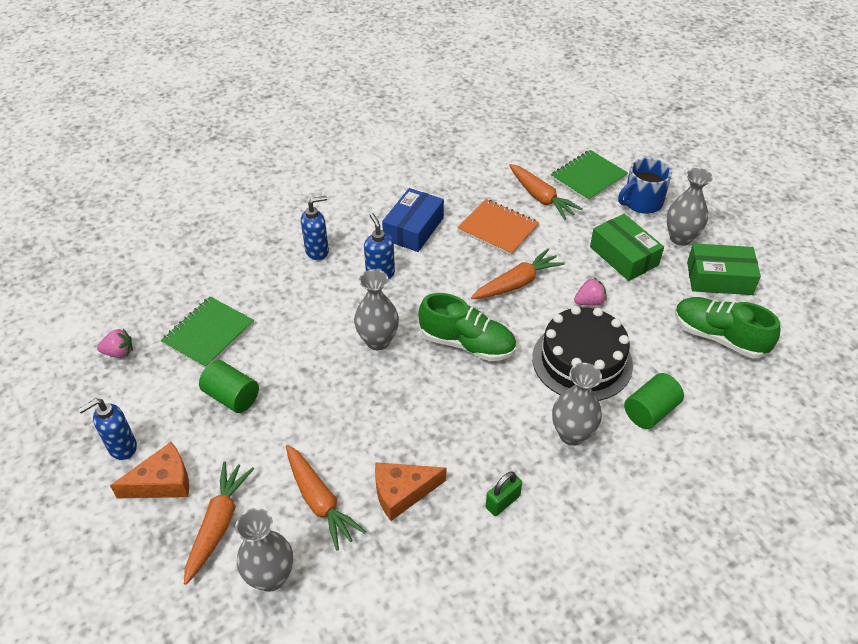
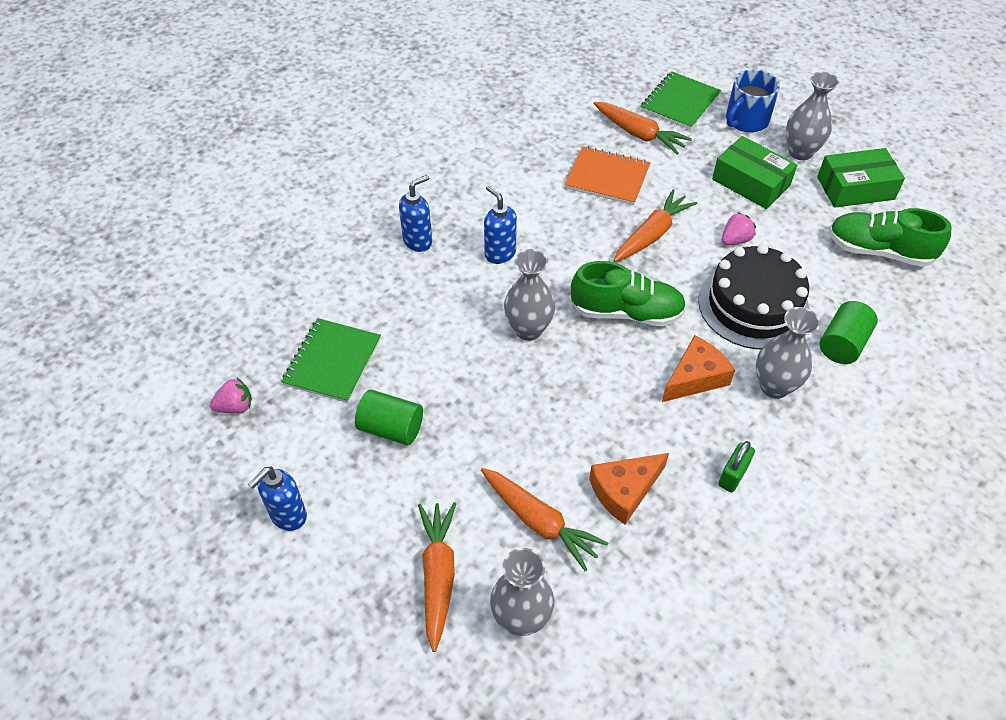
camera: 15 degrees left, 5 degrees up
(163, 482) = (353, 544): orange cheese -> orange cheese (695, 377)
(413, 229) = (515, 195): blue box -> none

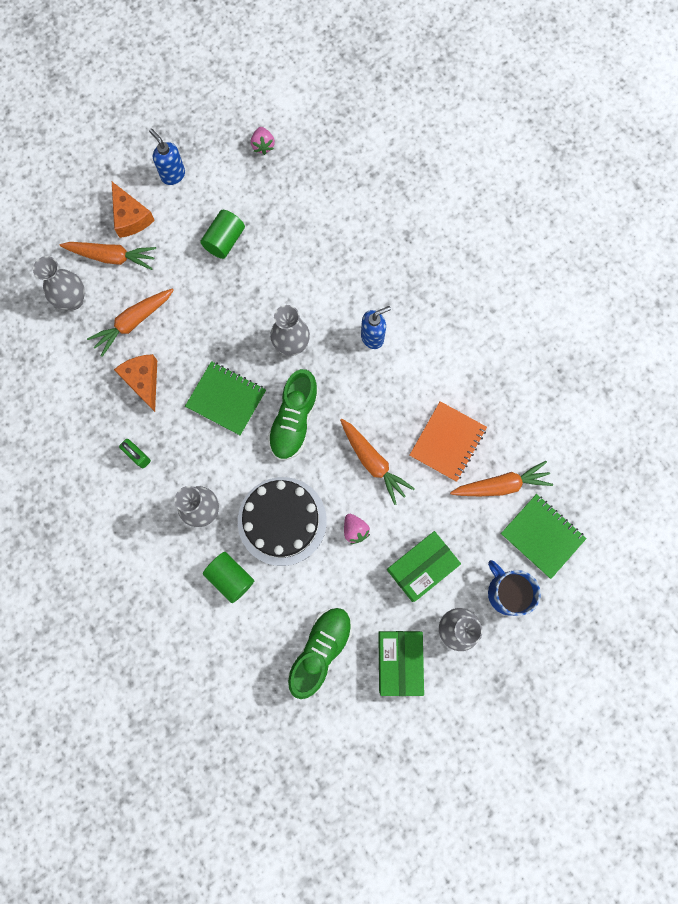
camera: 100 degrees right, 25 degrees up
(333, 362) = (288, 208): green notebook -> green notebook (226, 399)
(418, 241) = (396, 277): blue soap dispenser -> none
(639, 134) = (501, 485): orange carrot -> orange carrot turned 150 degrees counterclockwise
(695, 377) = (223, 455): orange cheese -> orange cheese (130, 217)

